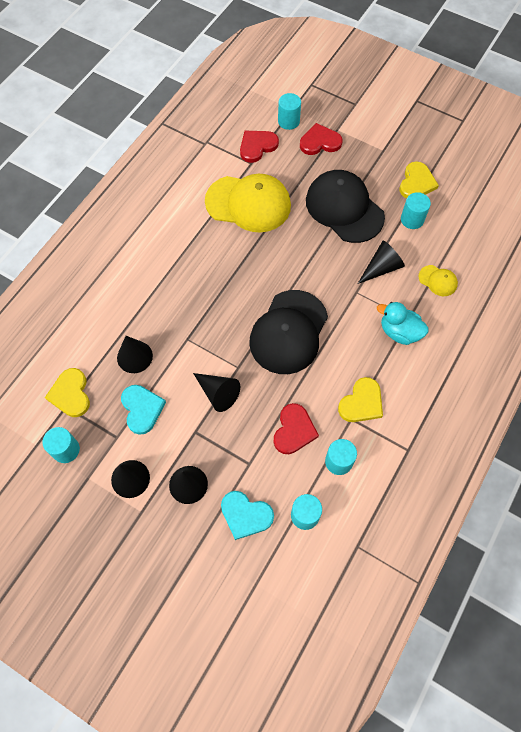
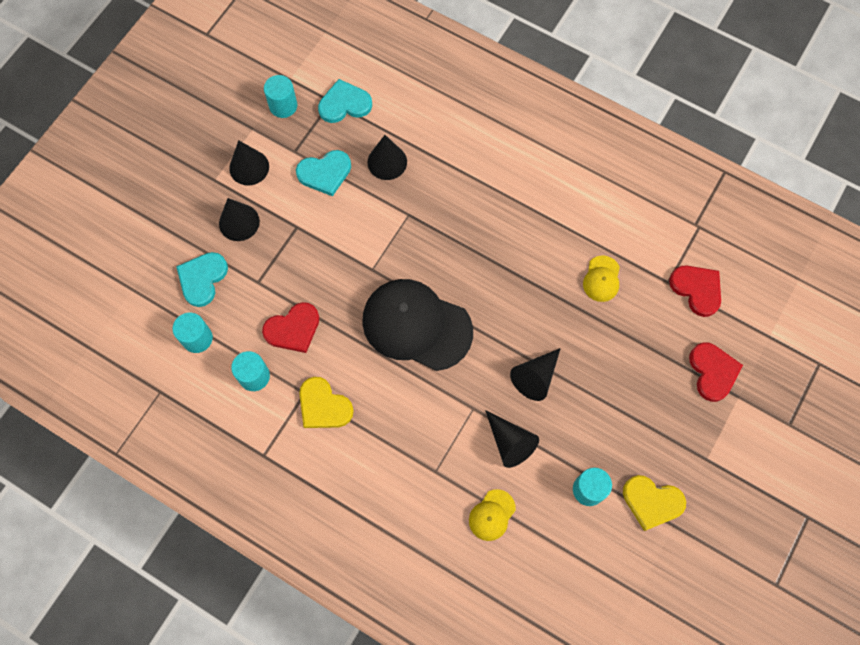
camera: 90 degrees right, 5 degrees up
(70, 394) = (344, 104): yellow heart -> turquoise heart
(218, 393) = (340, 249): black cone -> black cone (535, 377)
(248, 204) = (601, 279): yellow cap -> yellow cap, size x0.44
(288, 121) = (745, 330): turquoise cylinder -> none
(294, 430) = (293, 329): red heart -> red heart turned 45 degrees counterclockwise
(344, 208) = (601, 399): black cap -> none
(399, 332) = (416, 458): turquoise duck -> none

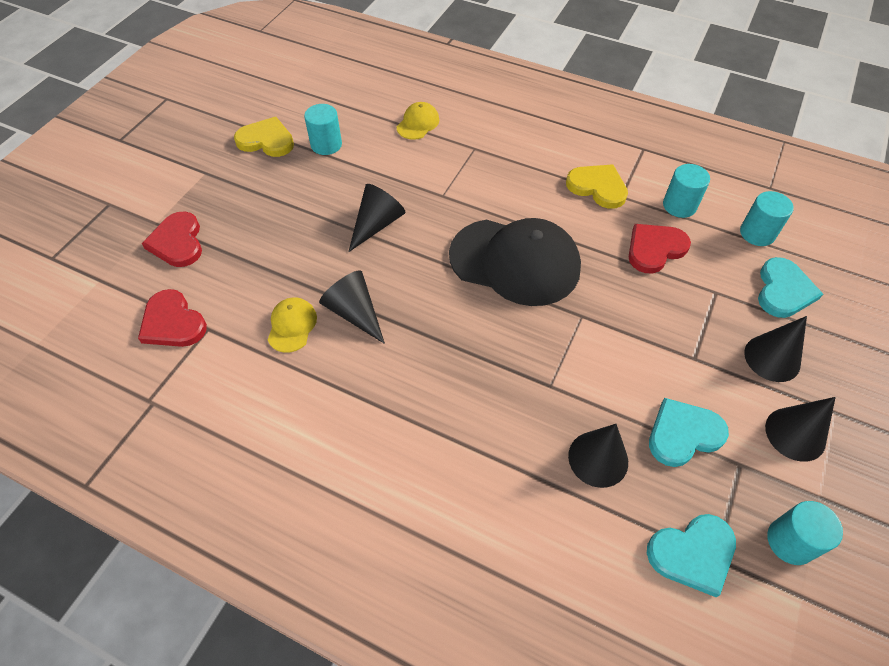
camera: 175 degrees right, 15 degrees down
(510, 442) = (403, 172): black cone -> black cone (354, 313)

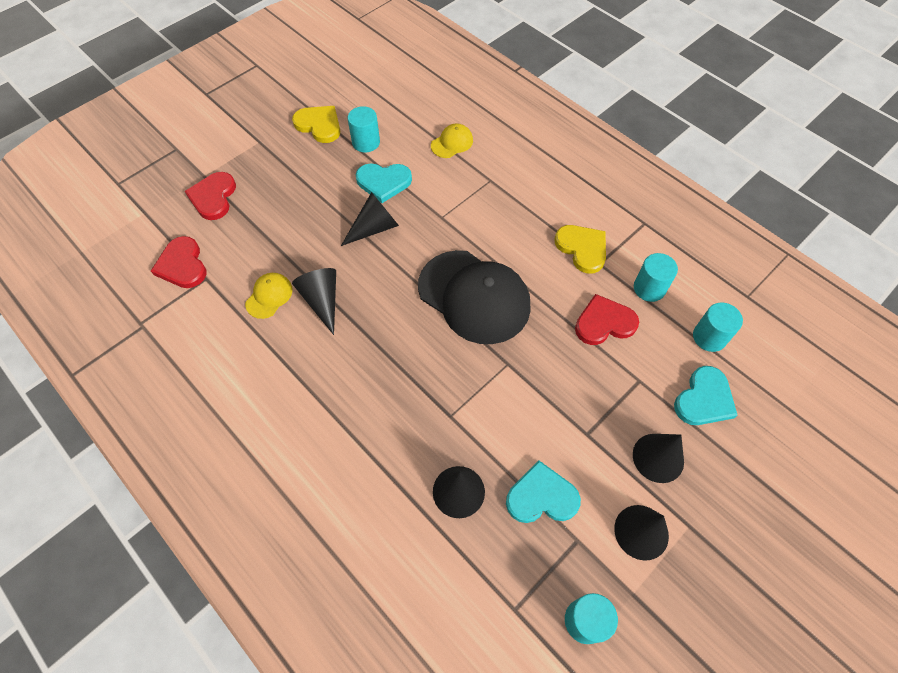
camera: 20 degrees right, 5 degrees up
(692, 554) = (496, 598): turquoise heart -> turquoise heart (383, 182)

